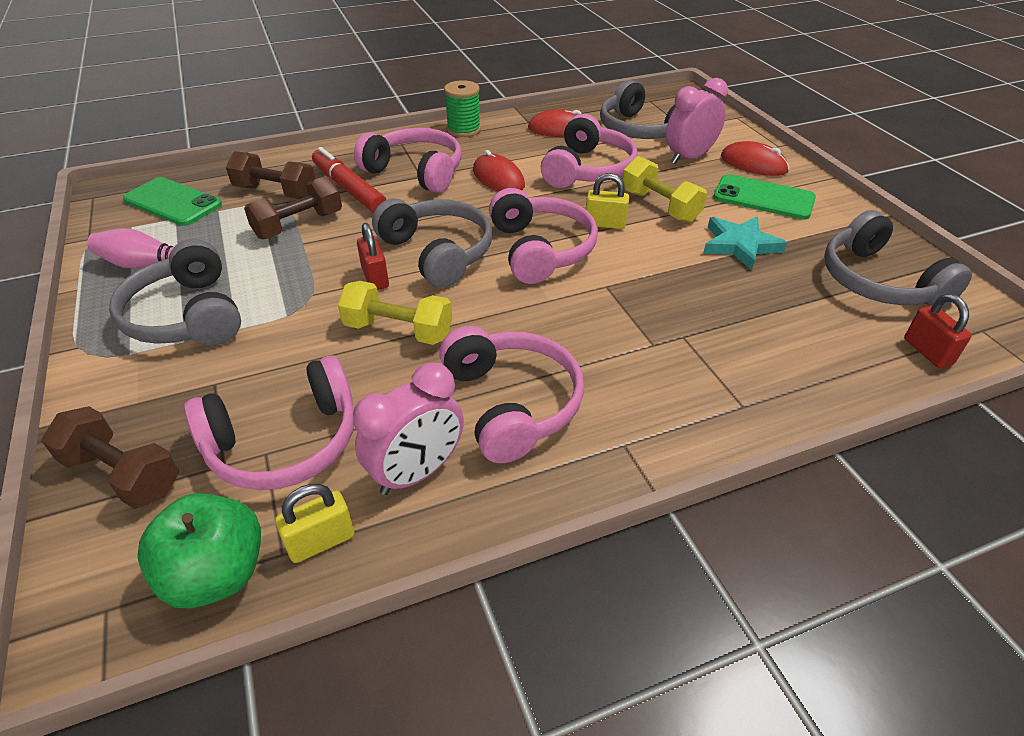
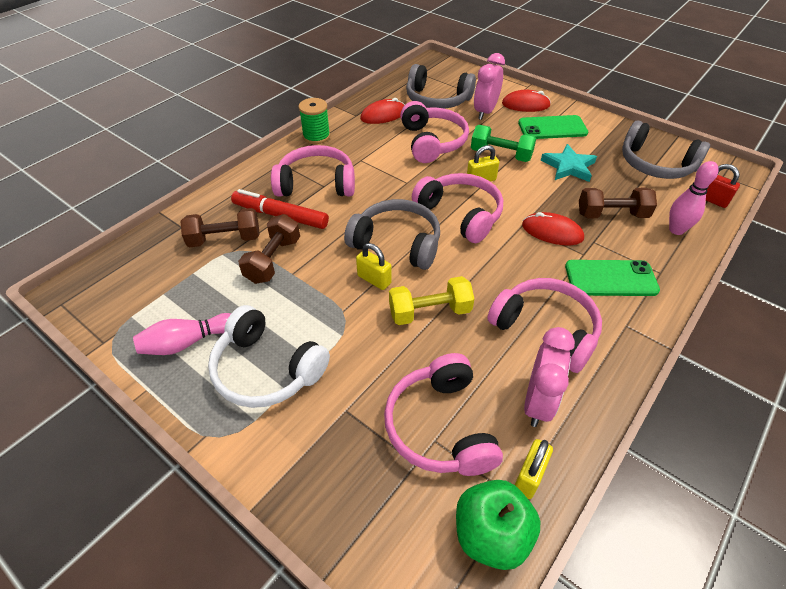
camera: 30 degrees left, 5 degrees up
(123, 474) = (355, 508): brown dumbbell -> brown dumbbell (612, 215)
(173, 202) = (144, 280): green phone -> green phone (610, 278)
(186, 316) = (266, 370): grey headphones -> white headphones
(285, 443) = (440, 426): pink headphones -> pink headphones turned 135 degrees clockwise
(375, 278) = (374, 279): red padlock -> yellow padlock
(498, 178) = (380, 169): red mouse -> red mouse (552, 232)
(660, 206) = (500, 155): yellow dumbbell -> green dumbbell
(825, 367) = (676, 230): none -> pink bowling pin

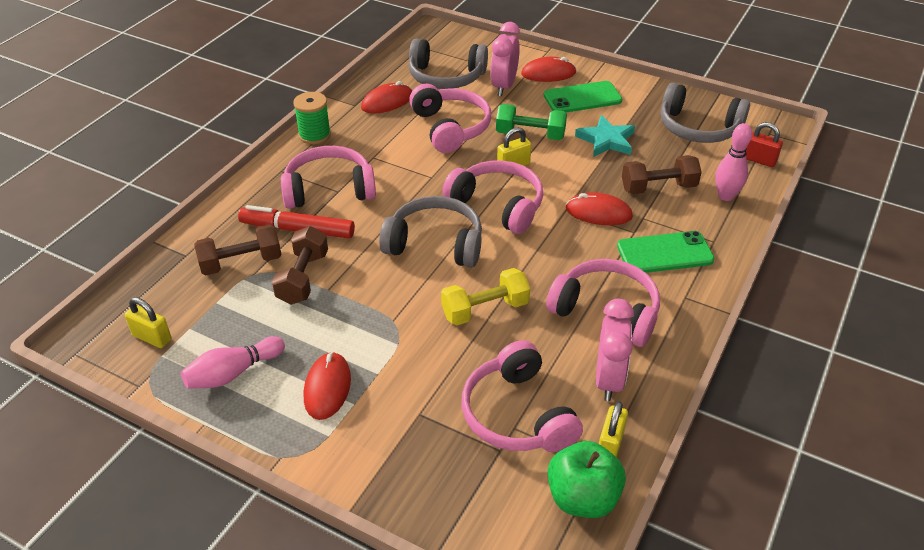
camera: 10 degrees left, 5 degrees down
(266, 370) = (327, 388): white headphones -> red mouse
(374, 279) = (419, 284): yellow padlock -> yellow padlock (152, 337)

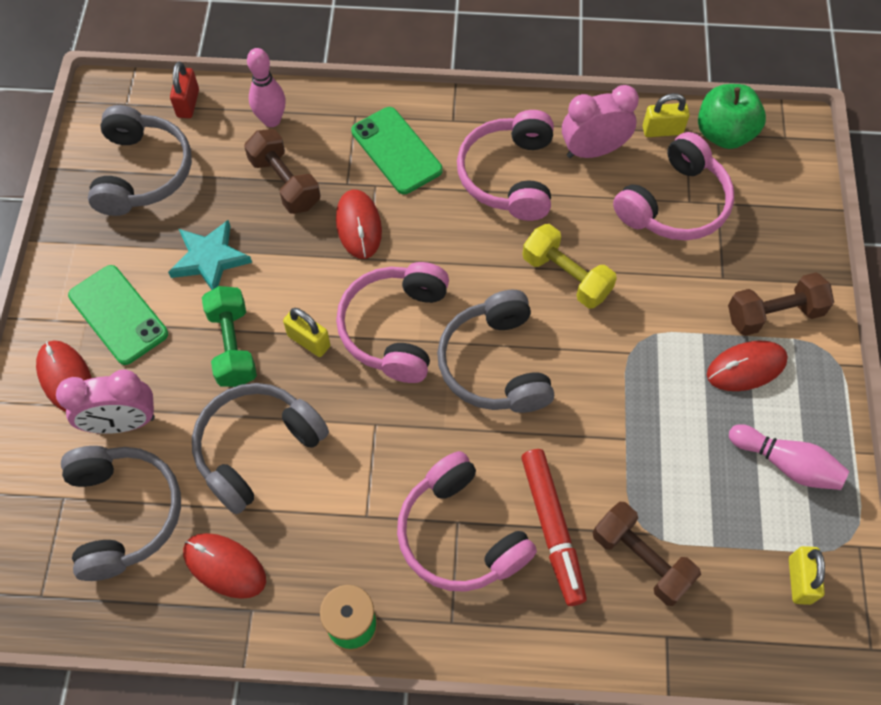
camera: 115 degrees left, 20 degrees up
(303, 278) = (624, 474): brown dumbbell -> brown dumbbell (774, 314)
(451, 128) = (256, 448): pink headphones -> grey headphones

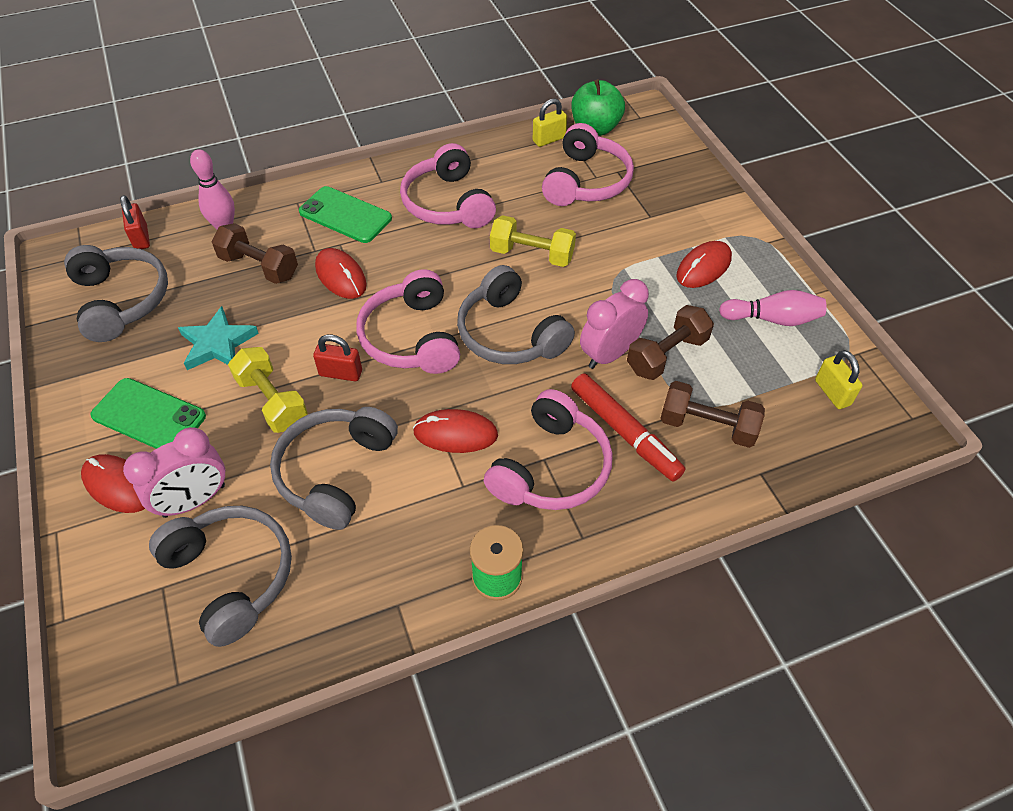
camera: 25 degrees left, 10 degrees down
(224, 566) = (353, 579): red mouse -> red mouse (455, 434)
(233, 346) = (272, 401): green dumbbell -> yellow dumbbell
(309, 341) = (341, 373): yellow padlock -> red padlock
(459, 535) = (551, 468): pink headphones -> pink headphones turned 90 degrees counterclockwise
(593, 150) = (504, 167): pink clock -> pink clock (609, 354)
(774, 314) = (701, 227): brown dumbbell -> brown dumbbell (667, 355)

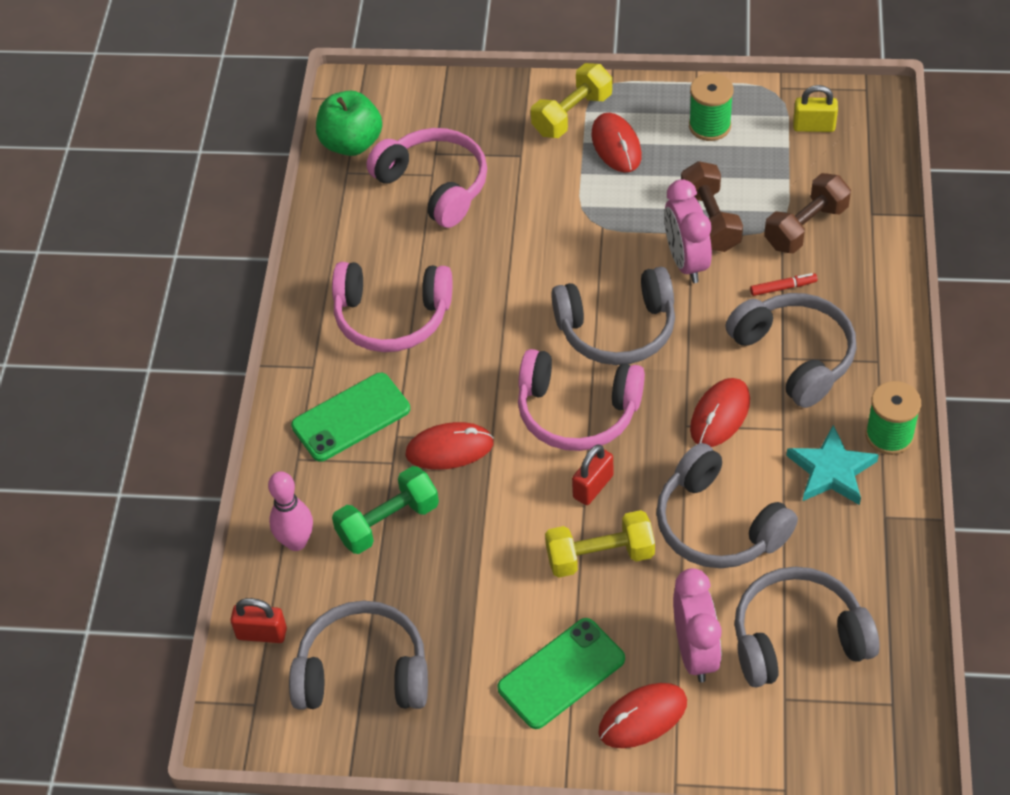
camera: 60 degrees left, 0 degrees up
(217, 343) = (488, 588): turquoise star -> turquoise star (831, 471)
(259, 267) = (388, 522): brown dumbbell -> green dumbbell
(532, 254) = (517, 272): yellow dumbbell -> yellow dumbbell (572, 114)
(549, 139) = (343, 190): yellow padlock -> none
(551, 468) = (795, 356): pink headphones -> grey headphones
(625, 432) = (783, 287): red marker -> red marker, size x0.47
(772, 319) = (709, 126): pink bowling pin -> green spool

